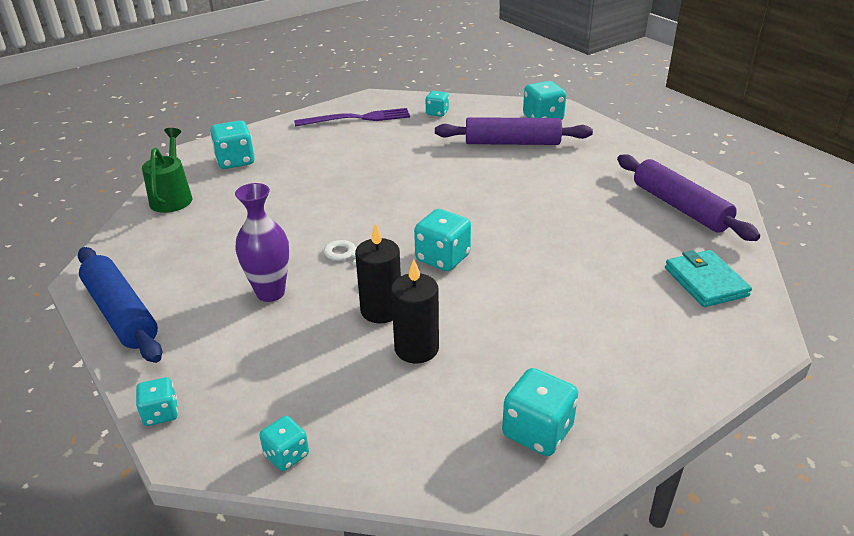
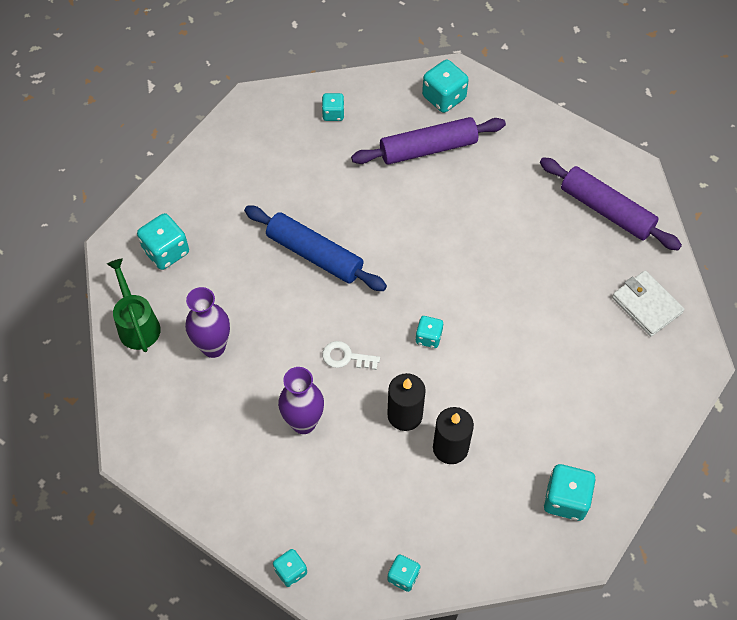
camera: 20 degrees left, 25 degrees up
(121, 313) = (191, 484): blue rolling pin -> blue rolling pin (315, 254)
(226, 223) = (213, 347): none -> purple vase
(357, 118) = (254, 145): purple fork -> none
(442, 258) = (428, 337): turquoise dice -> turquoise dice, size x0.61
(705, 282) = (646, 305): turquoise wallet -> white wallet

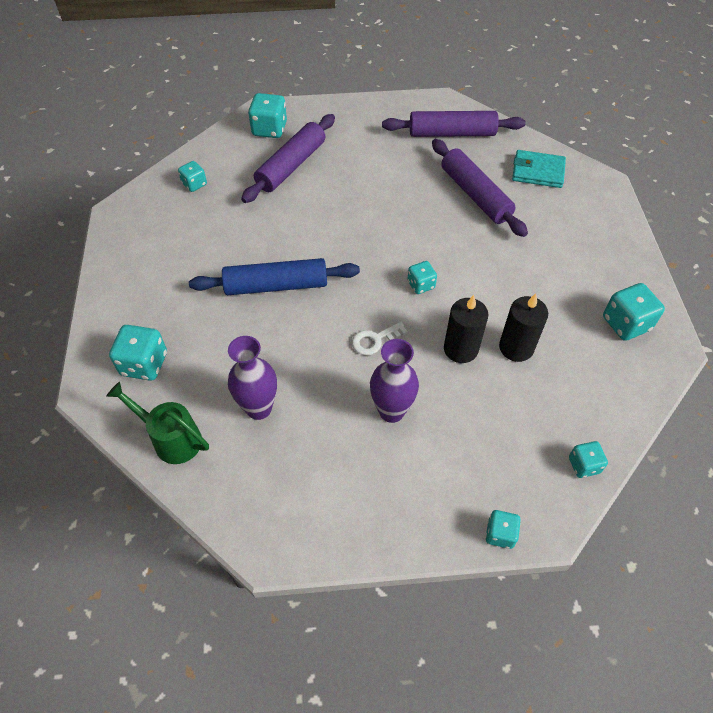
camera: 40 degrees left, 5 degrees down
(562, 287) = (475, 195): none -> purple rolling pin
(646, 305) = (538, 172): white wallet -> turquoise wallet

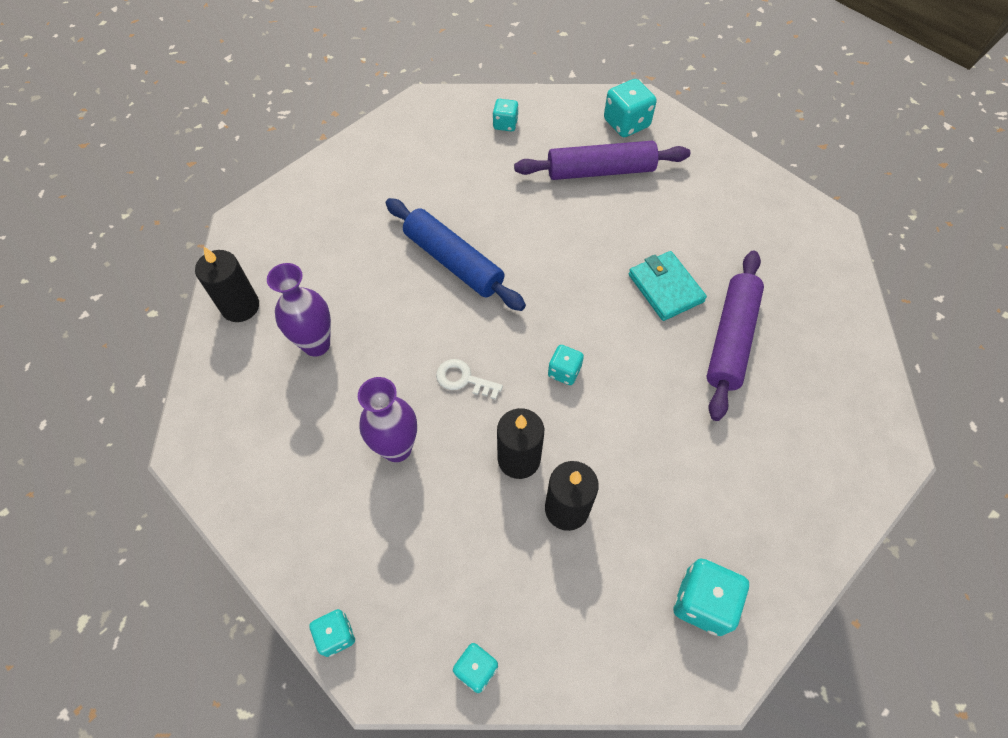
camera: 50 degrees right, 5 degrees up
(144, 364) = (294, 235): turquoise dice -> none
(171, 438) = (240, 306): green watering can -> black candle
(452, 133) = (793, 261): purple rolling pin -> none
(538, 172) = (831, 374): turquoise wallet -> turquoise wallet (665, 288)

